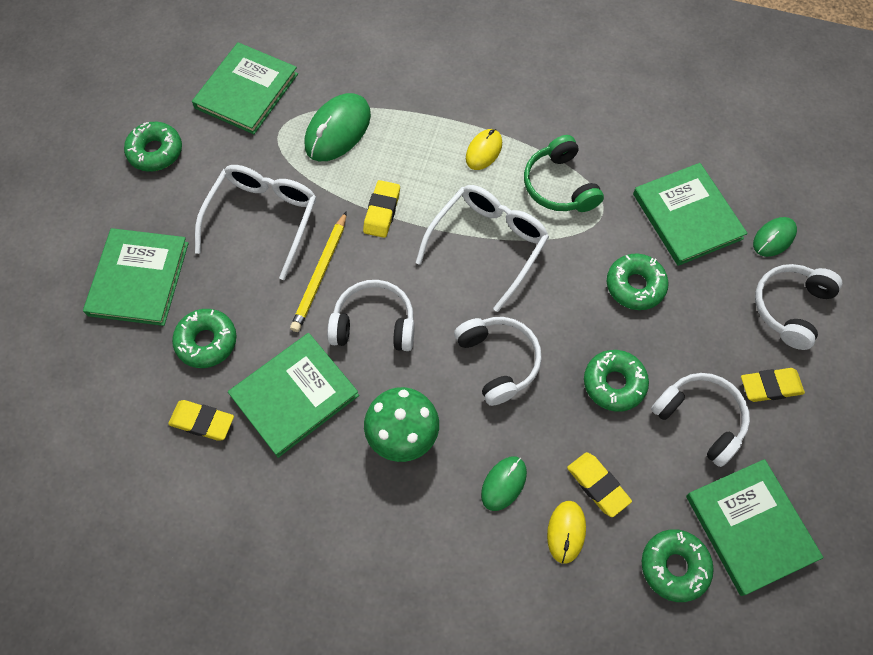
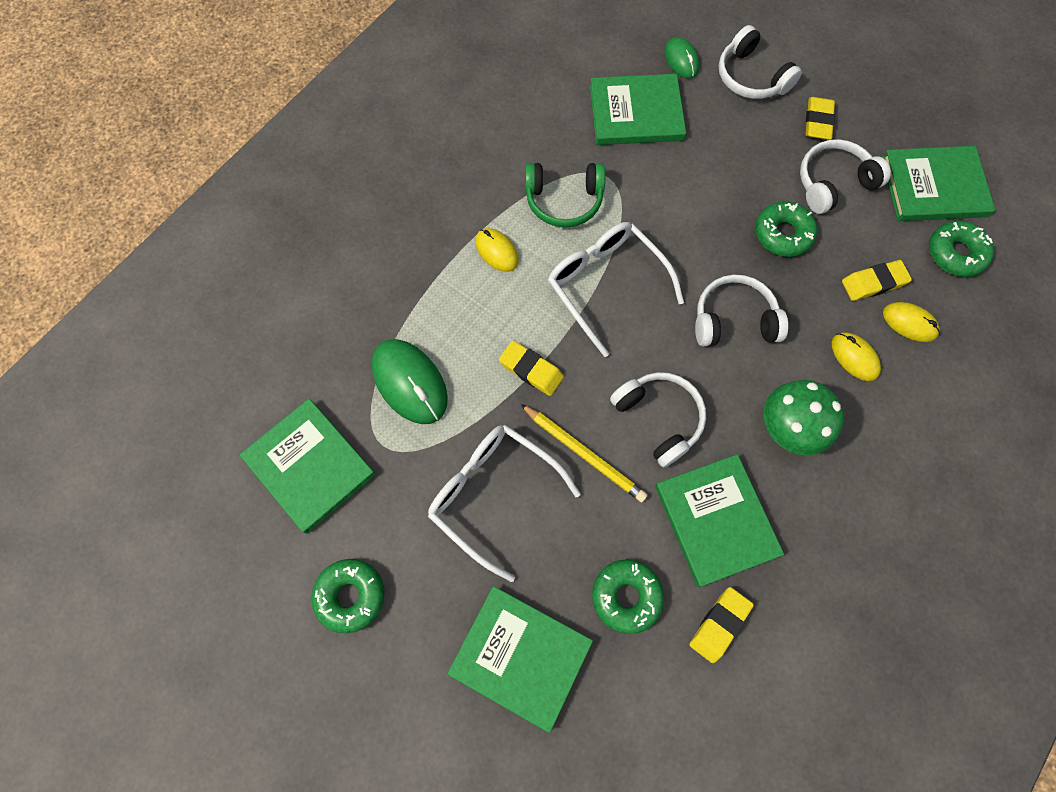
camera: 70 degrees left, 5 degrees up
(374, 323) = (659, 418): white headphones -> white headphones turned 120 degrees clockwise
(504, 483) = (854, 357): green mouse -> yellow mouse
(635, 286) = (692, 180): green donut -> none

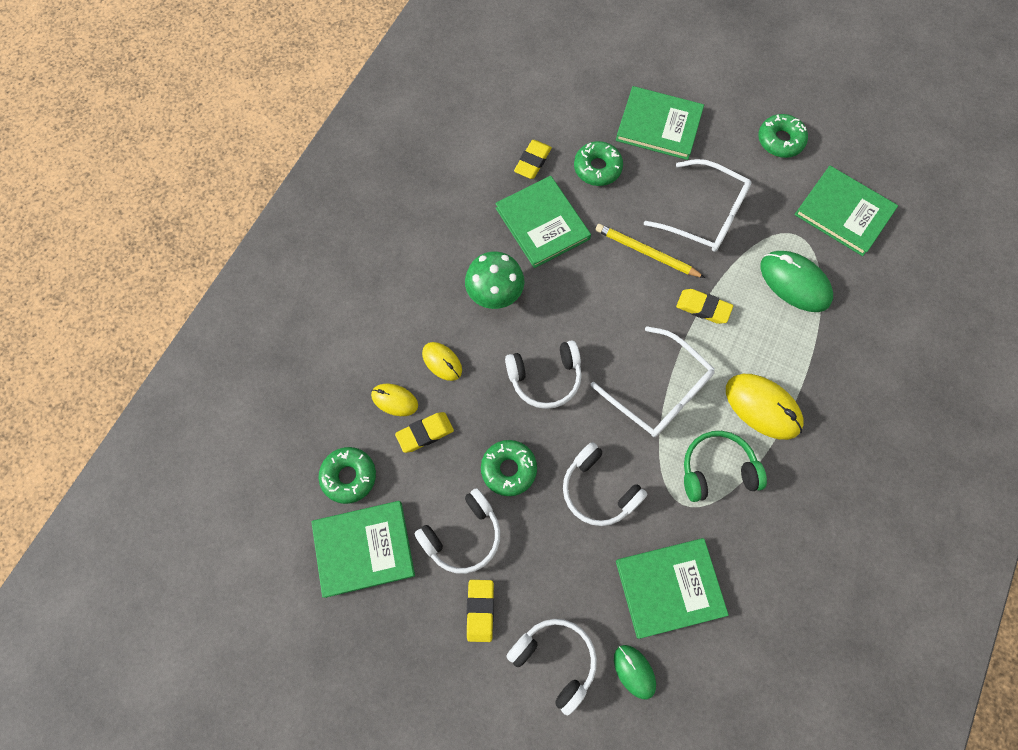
camera: 170 degrees right, 0 degrees up
(497, 251) = (762, 407): yellow mouse -> yellow mouse, size x1.71
(659, 418) = (594, 287): white headphones -> white headphones (598, 490)

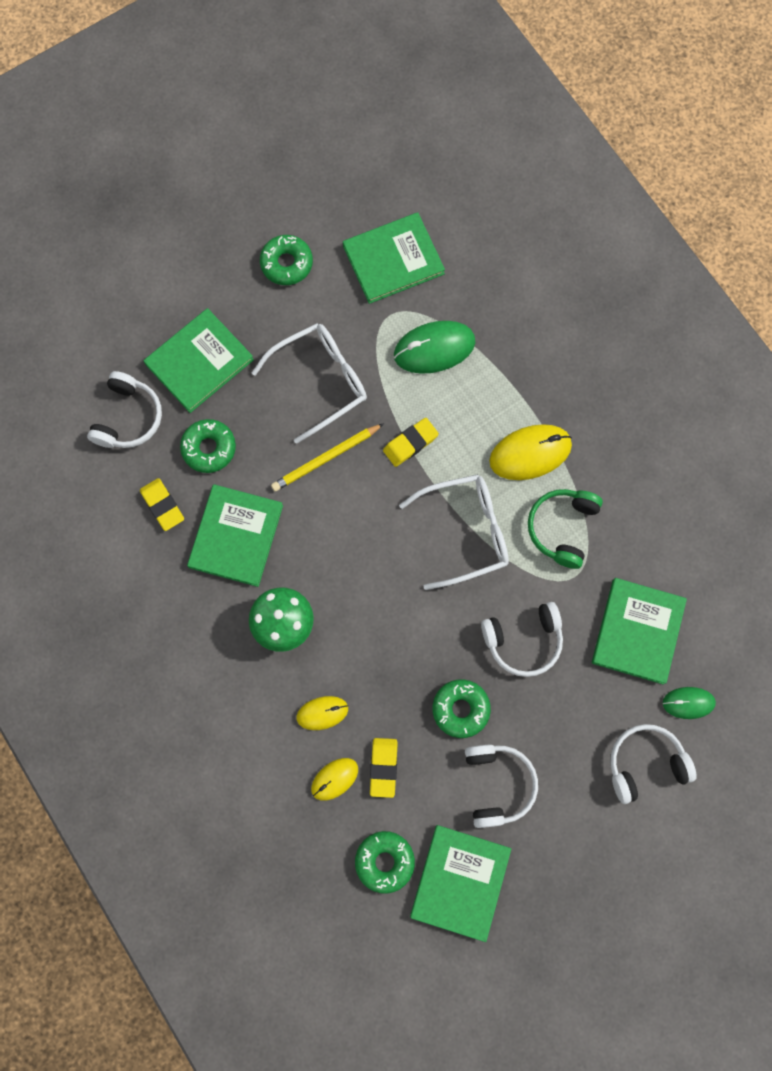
camera: 60 degrees left, 5 degrees up
(480, 610) = (571, 805): yellow eraser -> none
(542, 223) = (236, 536): green book -> green book turned 75 degrees counterclockwise
(545, 378) = (394, 626): white headphones -> white headphones (128, 418)

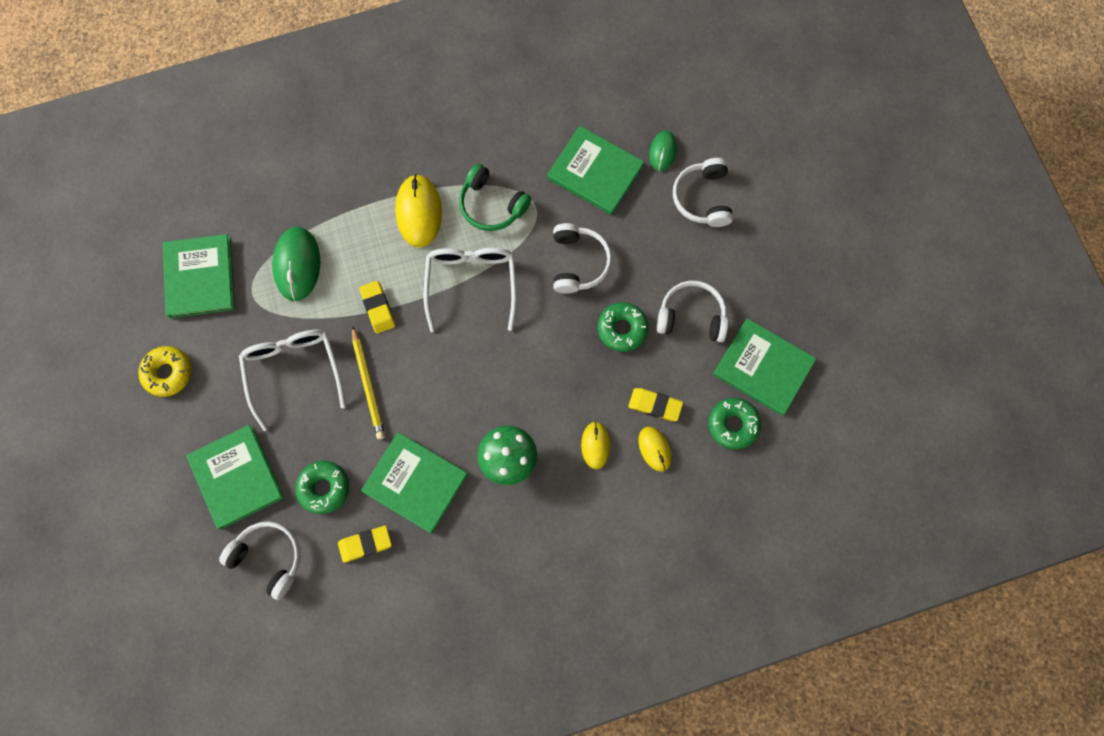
camera: 75 degrees left, 0 degrees up
(286, 263) = (168, 373): green donut -> yellow donut

